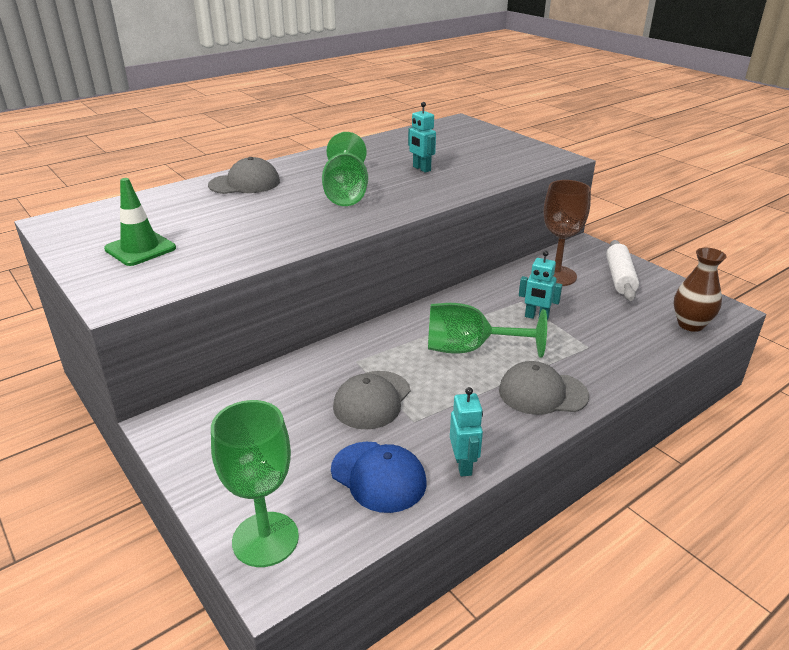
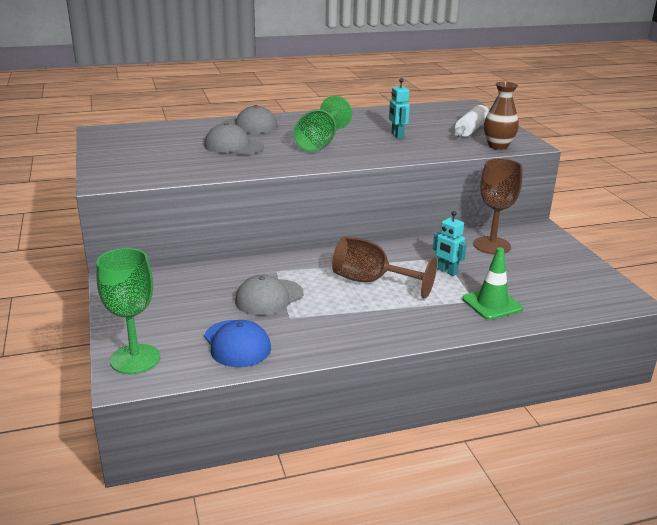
camera: 20 degrees right, 5 degrees down
(140, 249) = (143, 156): green traffic cone -> green traffic cone (492, 304)
(463, 465) = (304, 352): turquoise robot -> none
(469, 349) = (371, 281): green goblet -> brown goblet
(542, 393) = (406, 322): grey cap -> grey cap (233, 146)
(619, 278) = (549, 258): white rolling pin -> white rolling pin (471, 129)
(690, 324) = (584, 304): brown vase -> brown vase (498, 146)

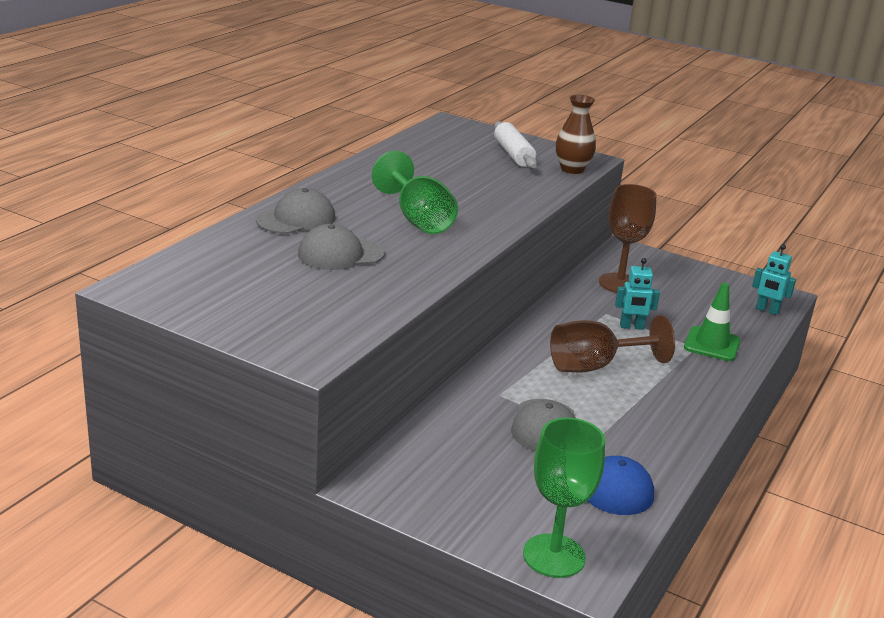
camera: 45 degrees left, 0 degrees up
(397, 135) = (467, 184): turquoise robot -> turquoise robot (767, 310)

